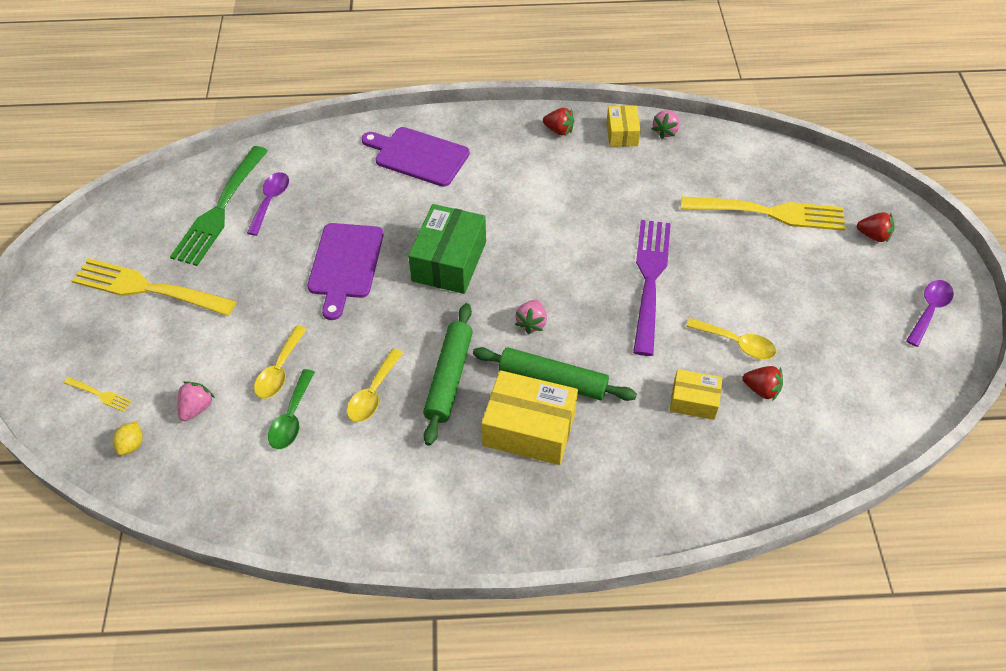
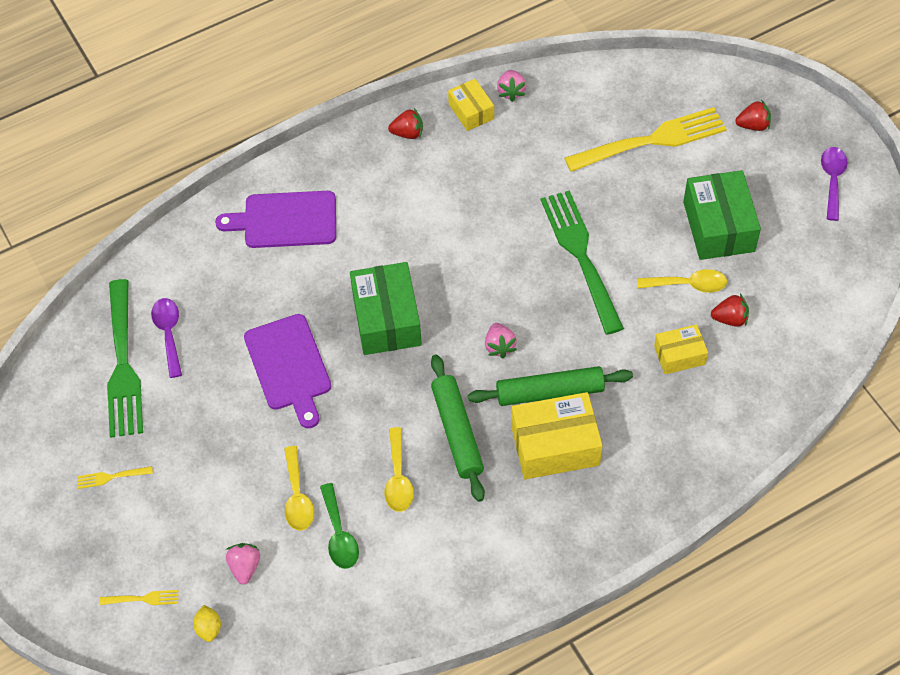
camera: 25 degrees left, 5 degrees up
(149, 288) = (112, 477): yellow fork -> yellow fork, size x0.41
(650, 280) = (581, 257): purple fork -> green fork
(794, 306) = (719, 226): none -> green box

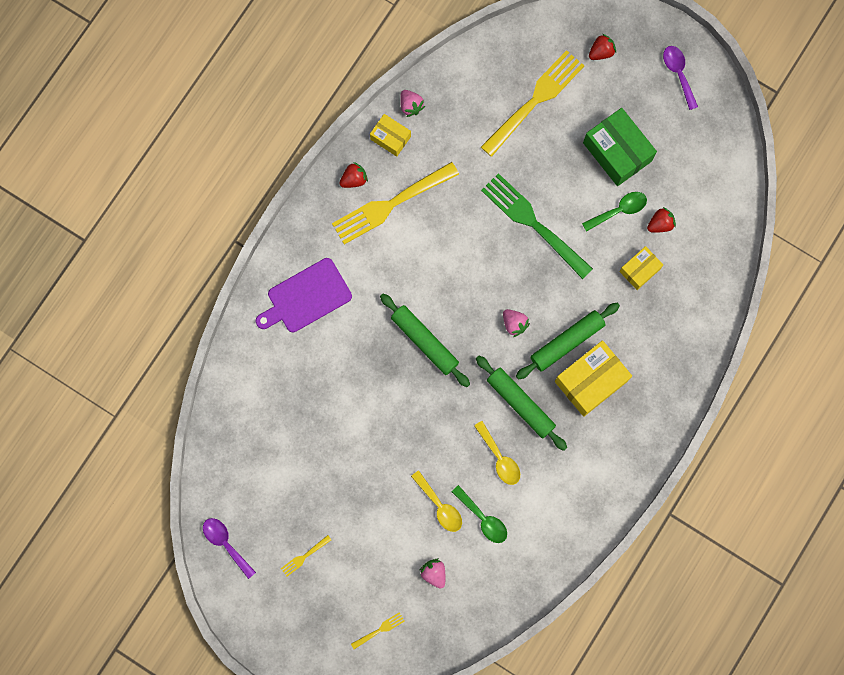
camera: 30 degrees left, 20 degrees up
(122, 363) = (258, 469): green fork -> none
(169, 334) = (277, 430): purple spoon -> purple spoon (226, 544)
(209, 628) = (435, 627): yellow lemon -> none
(289, 366) = (377, 412): purple cutting board -> none
(387, 319) = (424, 341): green box -> green rolling pin
(434, 172) = (391, 203): none -> yellow fork
(688, 285) = (619, 210): yellow spoon -> green spoon

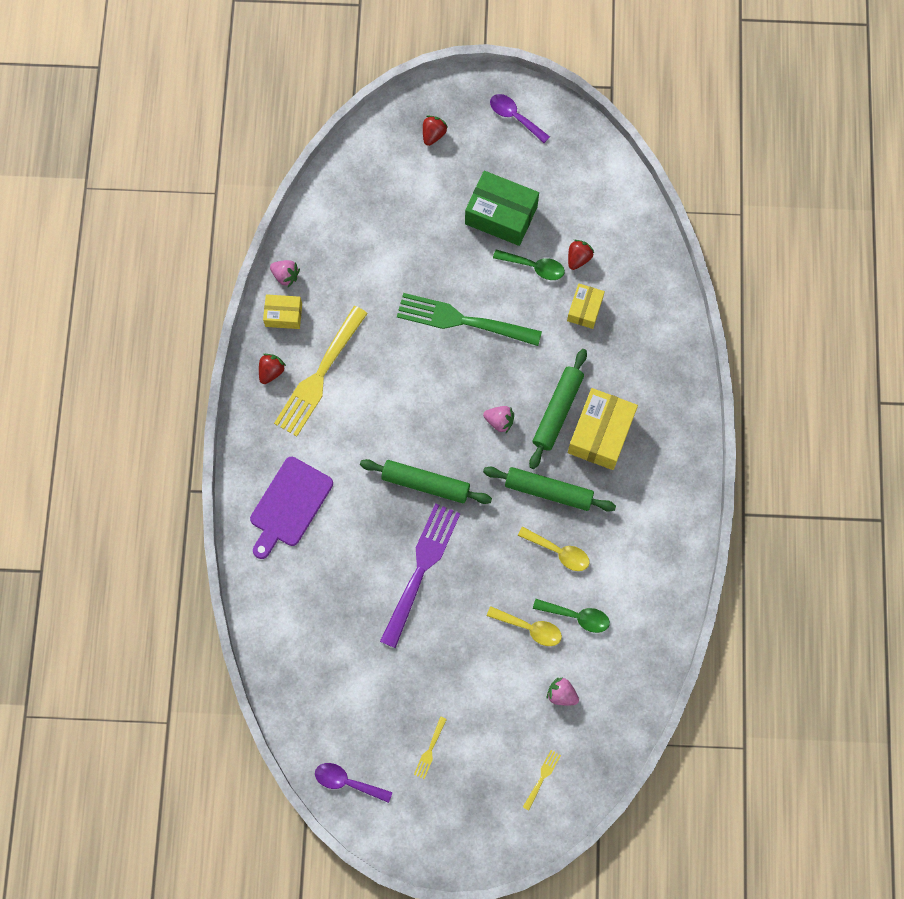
camera: 30 degrees left, 5 degrees down
(380, 409) = (421, 570): none -> purple fork
(534, 101) = (398, 210): yellow fork -> none
(619, 210) = (534, 267): green spoon -> green spoon turned 75 degrees clockwise

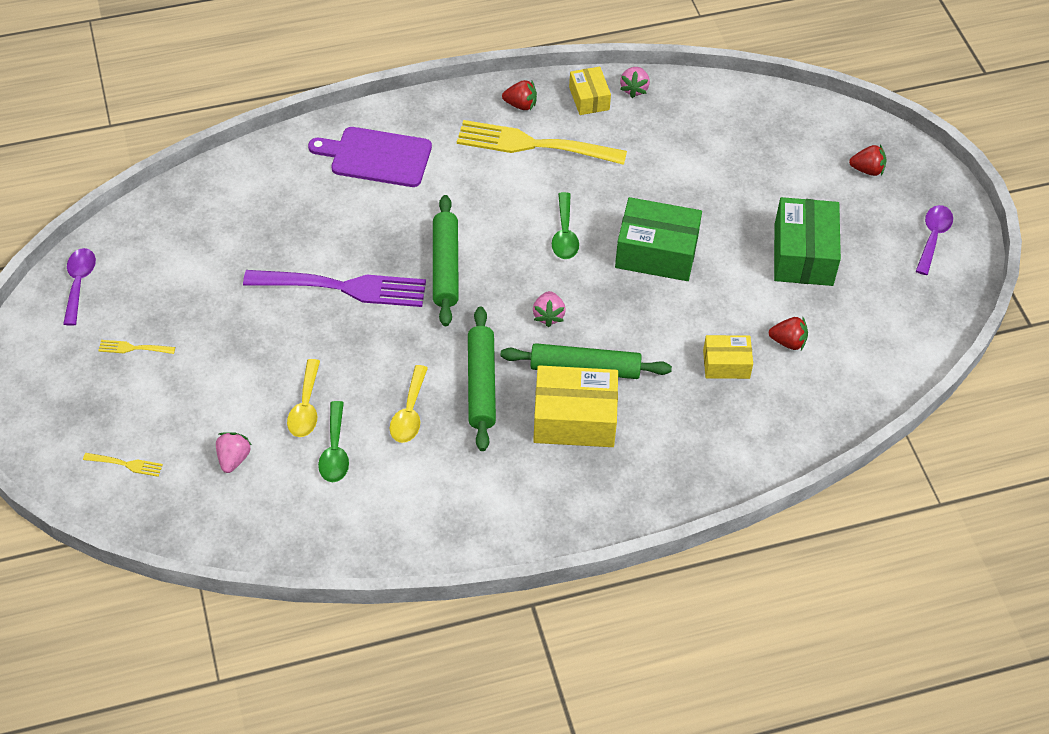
camera: 70 degrees right, 20 degrees down
(463, 320) = (656, 252): green fork -> green box
(534, 267) = (755, 301): green spoon -> green spoon (564, 234)

